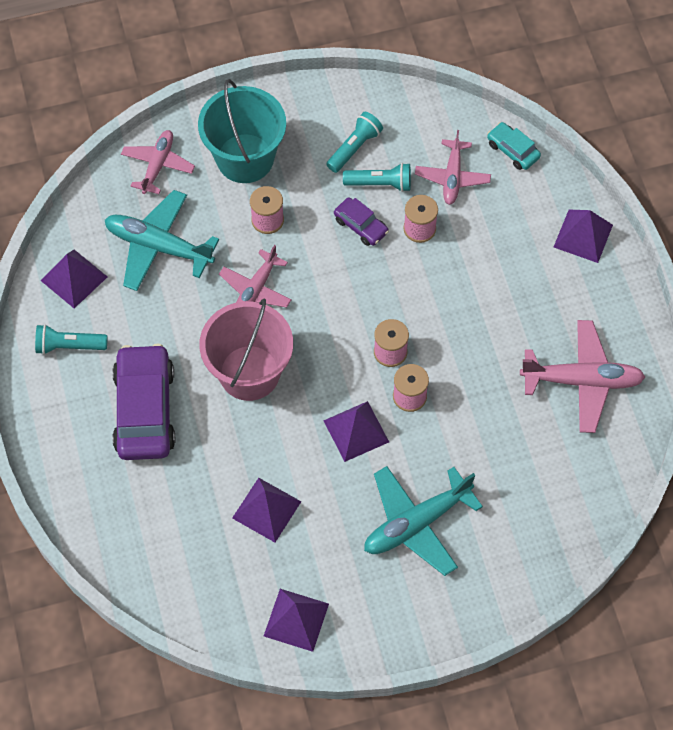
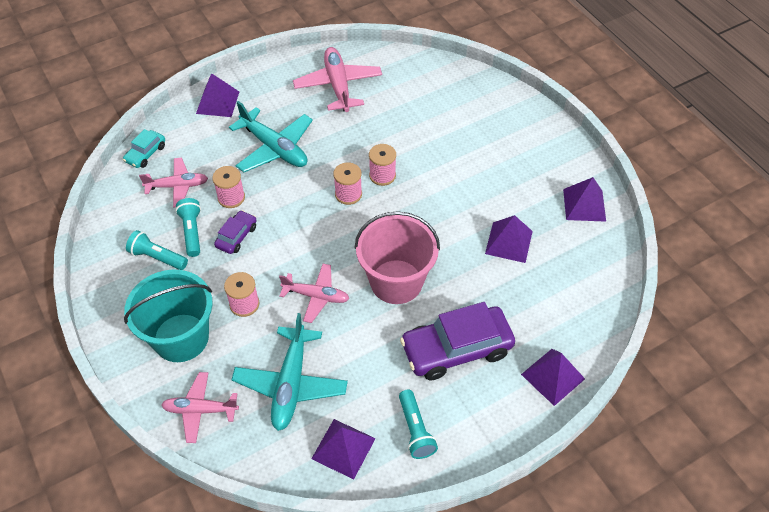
camera: 105 degrees left, 10 degrees down
(356, 431) = (422, 201): purple pyramid -> purple pyramid (553, 376)
(416, 523) = (481, 152): turquoise plane -> turquoise plane (274, 148)

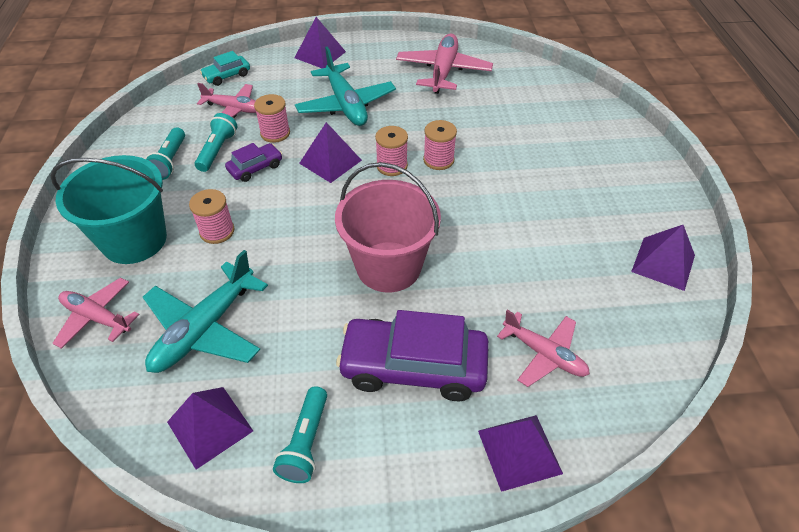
camera: 25 degrees right, 5 degrees down
(157, 257) = (170, 161): turquoise flashlight -> turquoise flashlight turned 135 degrees counterclockwise
(316, 296) = (293, 250): pink plane -> pink plane (544, 354)
(509, 242) = (545, 271): purple pyramid -> purple pyramid (330, 161)

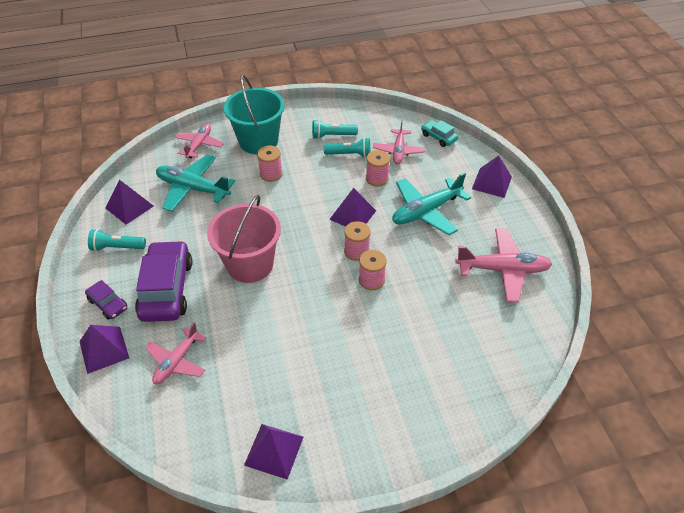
camera: 80 degrees right, 0 degrees up
(255, 168) = (336, 177): purple car -> purple car (108, 304)

